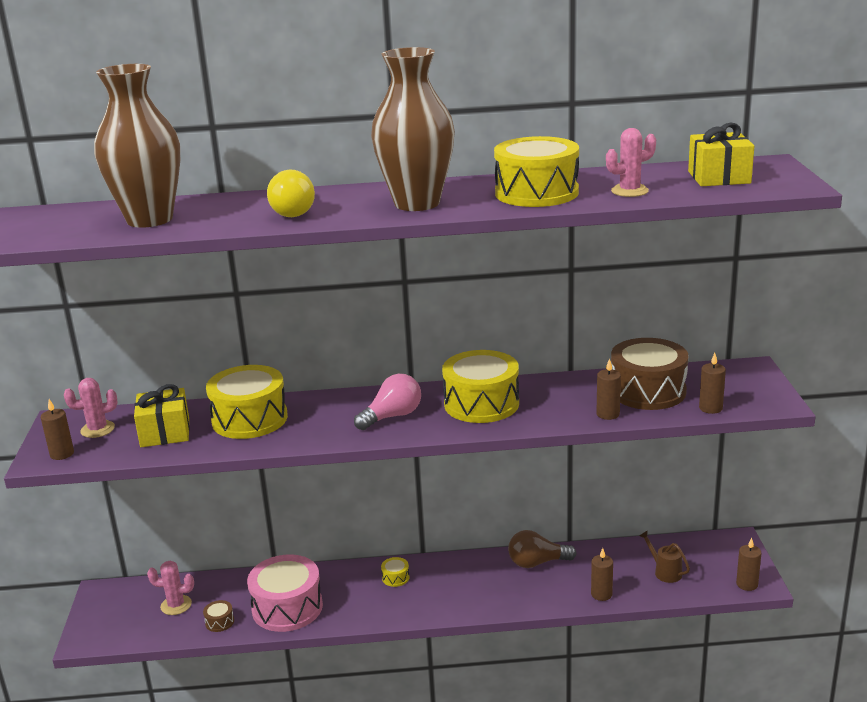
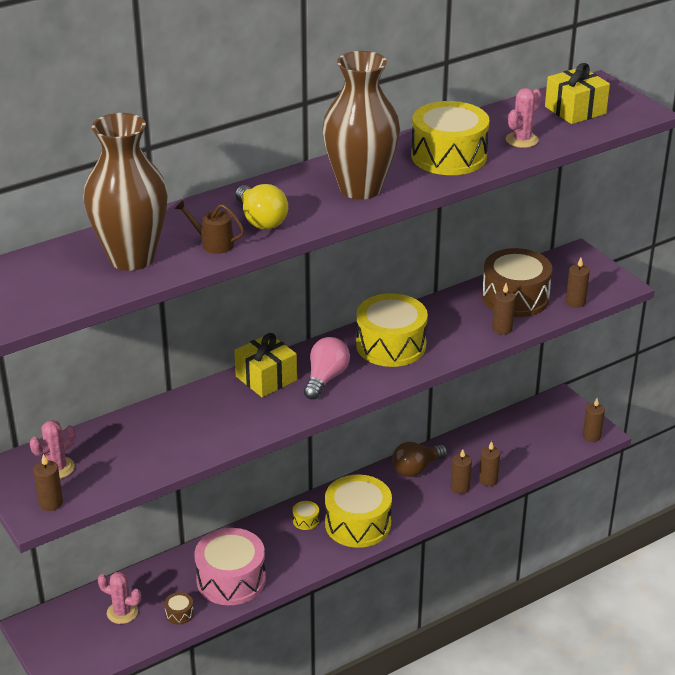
camera: 30 degrees left, 10 degrees up
(165, 432) = (130, 452): yellow gift -> yellow gift (266, 378)
(176, 605) = (122, 612): pink cactus -> pink cactus turned 45 degrees clockwise
(249, 419) = (197, 416): yellow drum -> yellow drum (358, 524)
(567, 593) = (460, 488): none -> brown candle
(664, 572) = (523, 445): brown watering can -> brown watering can (213, 243)

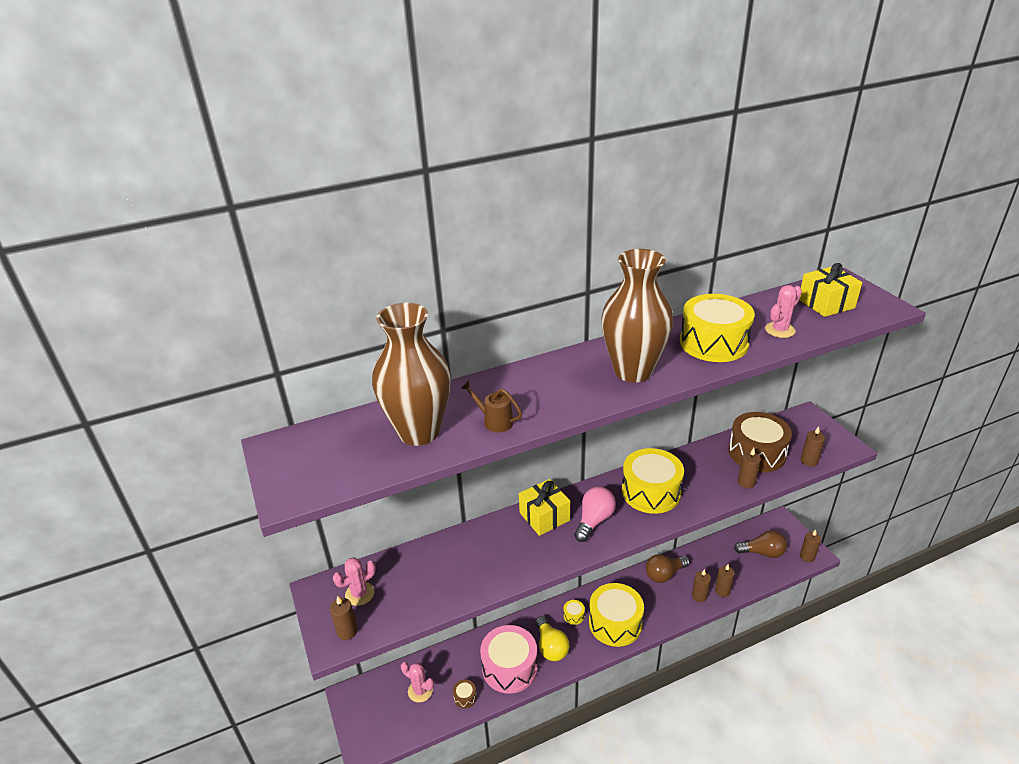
camera: 10 degrees right, 0 degrees up
(261, 220) = (540, 398): yellow light bulb -> yellow light bulb (551, 647)
(537, 436) = (762, 552): none -> brown light bulb

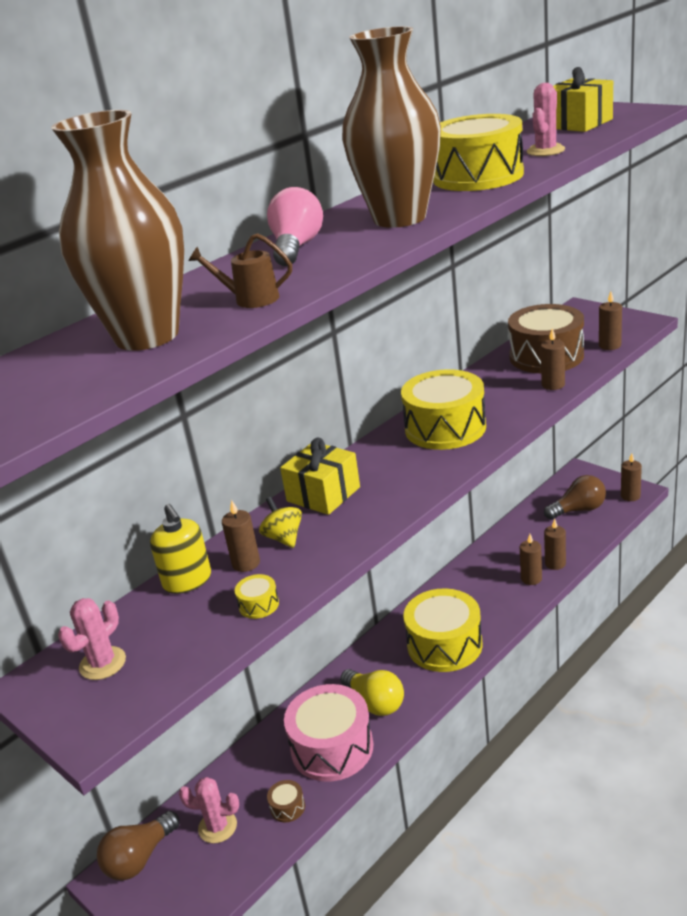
camera: 20 degrees left, 5 degrees down
(347, 631) = (108, 712): brown candle -> brown candle (246, 563)
(432, 552) = (187, 581): none -> yellow soap dispenser
(503, 543) = (284, 538): none -> yellow spinning top
(573, 615) = (386, 657): yellow drum -> yellow drum (258, 604)
(594, 521) = (392, 477): pink light bulb -> pink light bulb (296, 248)
(664, 574) = (476, 572): brown light bulb -> brown light bulb (139, 858)

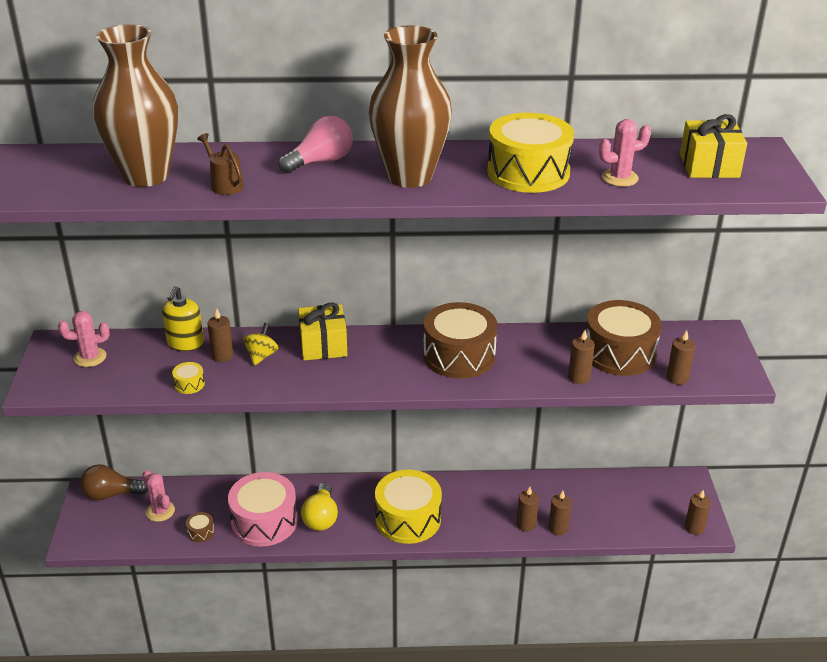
camera: 40 degrees right, 5 degrees up
(445, 428) = (459, 355): yellow drum -> brown drum
(578, 510) = (639, 506): brown light bulb -> none

